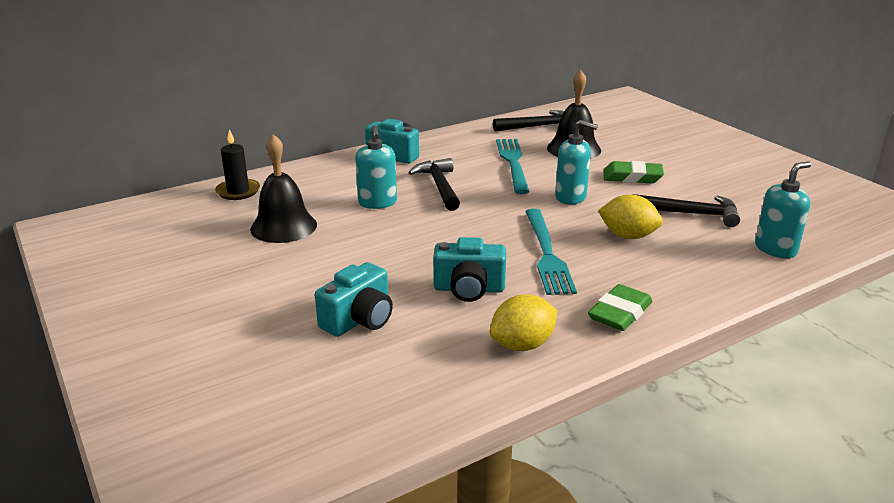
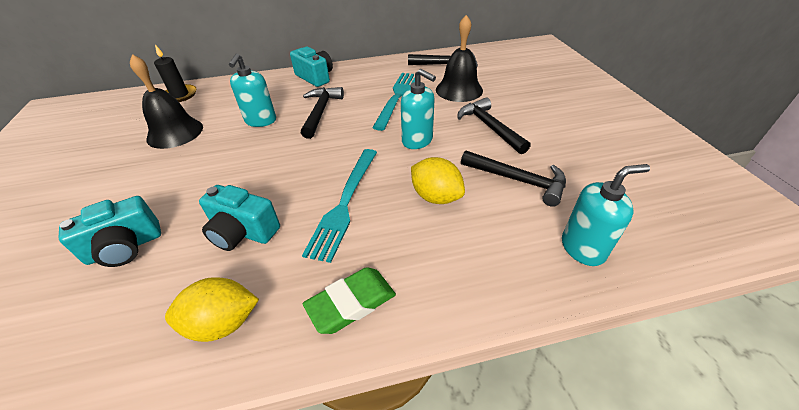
camera: 20 degrees right, 15 degrees up
(632, 177) = (489, 127): green eraser -> black hammer

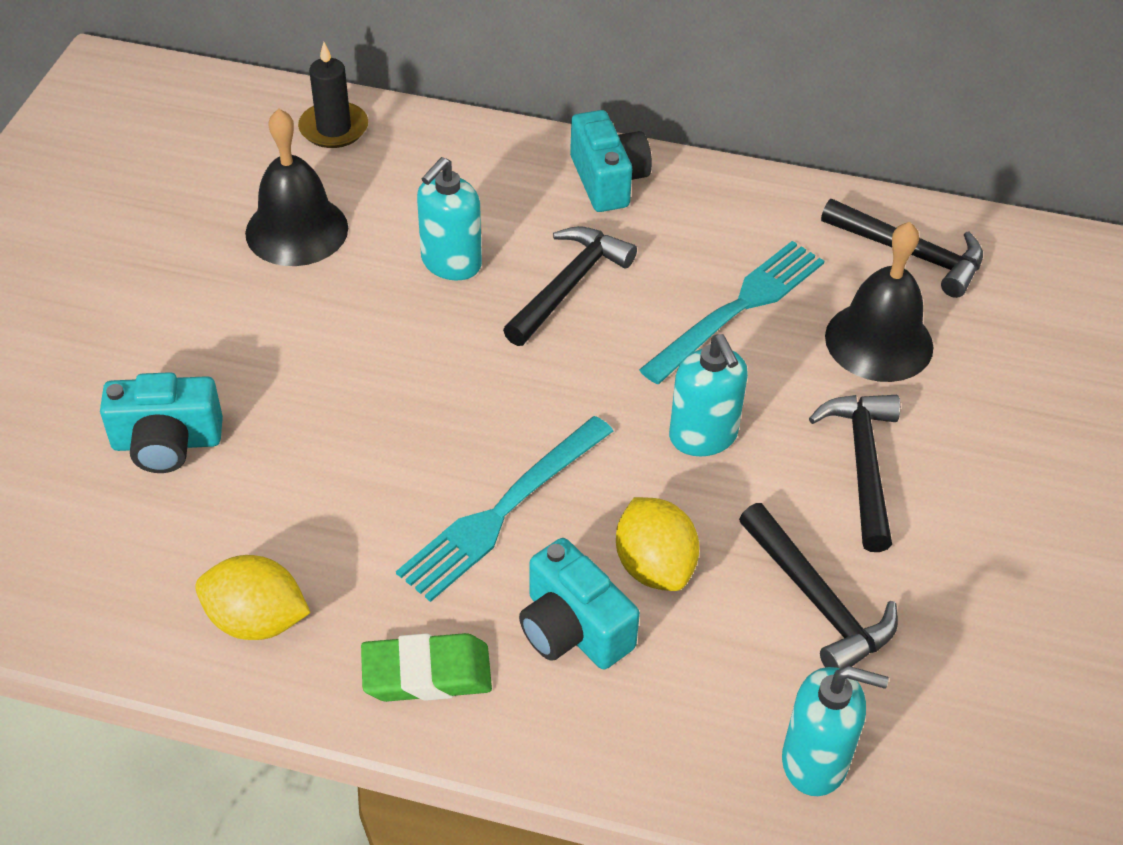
camera: 25 degrees right, 5 degrees up
(243, 232) = (331, 492): turquoise camera -> turquoise camera (573, 629)

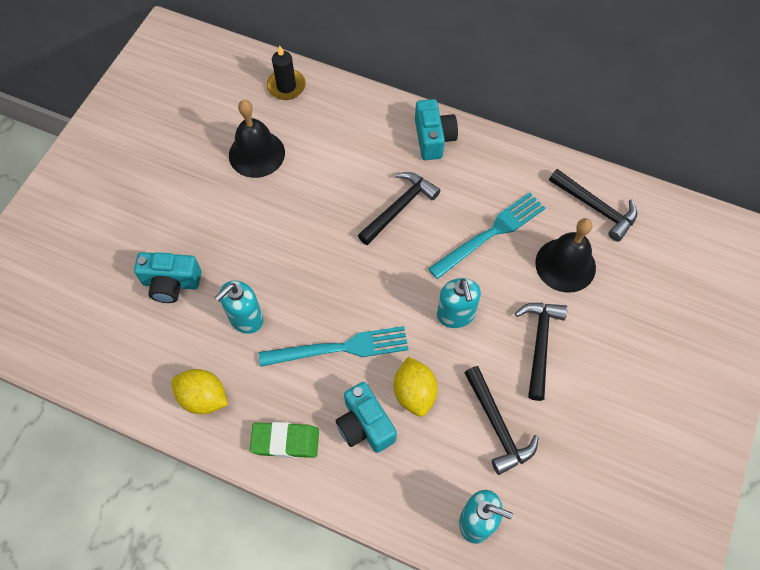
camera: 10 degrees right, 15 degrees up
(451, 263) = (337, 185): turquoise soap dispenser -> turquoise soap dispenser (245, 318)
(503, 511) = (340, 348): turquoise fork -> turquoise fork turned 150 degrees counterclockwise

